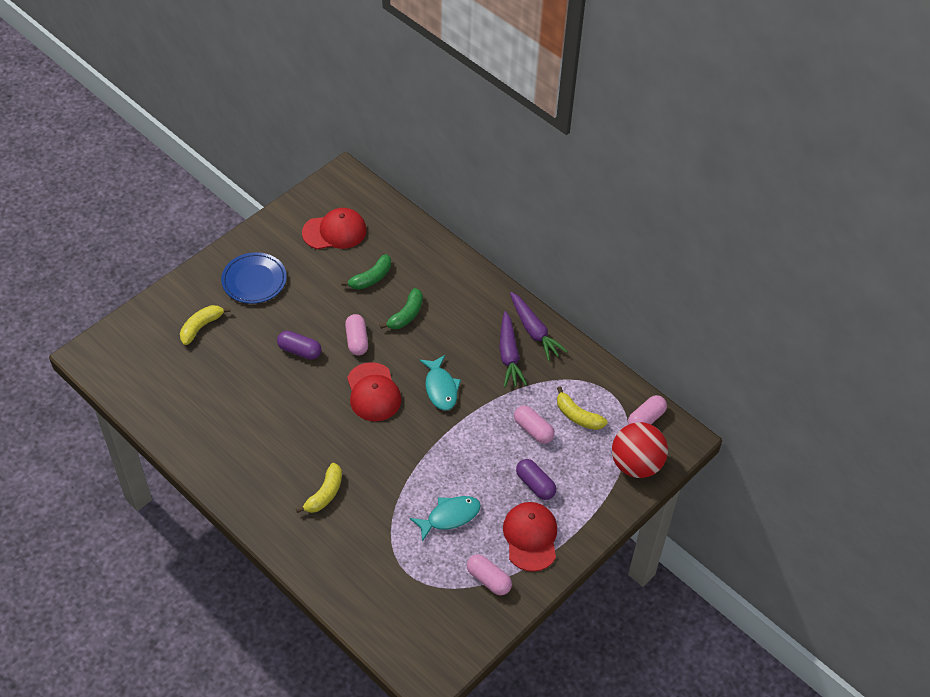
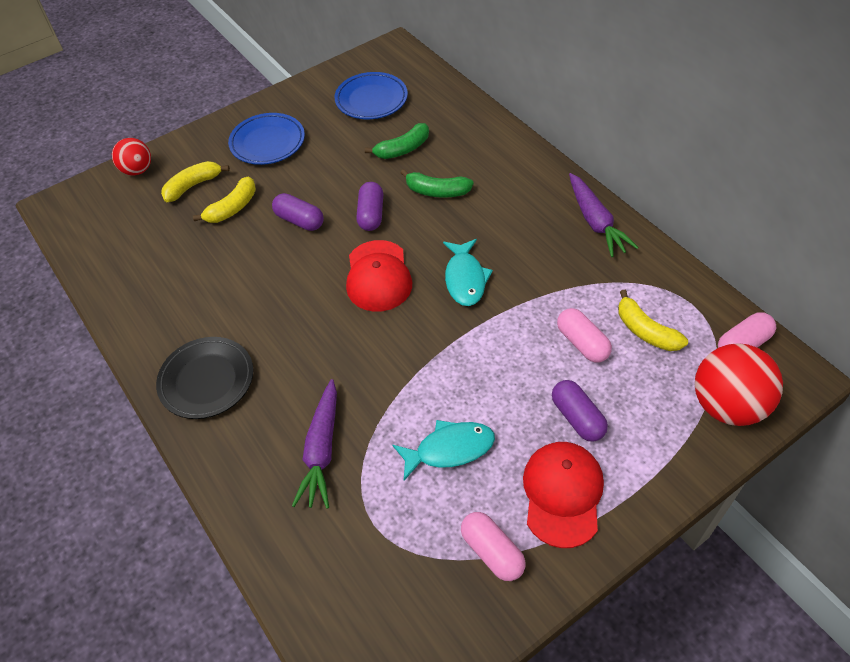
camera: 15 degrees right, 0 degrees up
(148, 316) = (137, 170): none -> red ball
(261, 488) = (207, 380): none -> black plate
(324, 494) = (286, 398): yellow banana -> yellow banana (232, 208)
(335, 231) = (371, 100): red cap -> blue plate
(357, 340) = (371, 214): pink capsule -> purple capsule
(406, 315) = (436, 191): green banana -> green banana turned 60 degrees clockwise
(509, 355) = (559, 247): purple carrot -> purple carrot (321, 450)

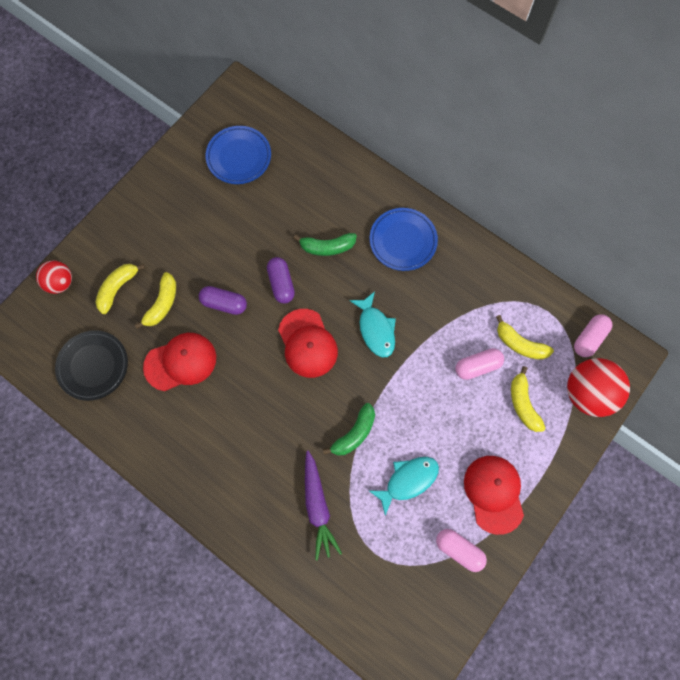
camera: 20 degrees left, 20 degrees up
(207, 380) = (209, 472): black plate -> black plate (93, 366)
(226, 264) = (180, 362): none -> red cap
(267, 143) = (165, 226): blue plate -> blue plate (403, 241)
(402, 149) = (284, 208): green banana -> green banana (354, 434)
(577, 417) = (489, 430): purple capsule -> none
(582, 343) = (477, 366): pink capsule -> pink capsule turned 60 degrees counterclockwise
(595, 222) = (460, 249): purple carrot -> none
(632, 397) = (523, 403): none -> yellow banana

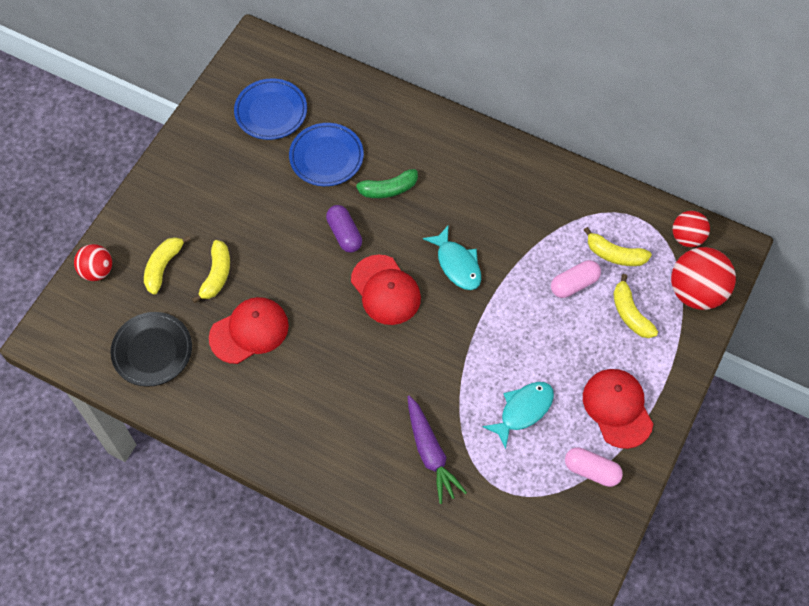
camera: 10 degrees left, 10 degrees down
(224, 303) = (285, 264): purple capsule -> none
(354, 434) = (455, 373): green banana -> none
(403, 241) = (468, 170): blue plate -> blue plate (326, 157)
(589, 338) = (687, 237): pink capsule -> red ball

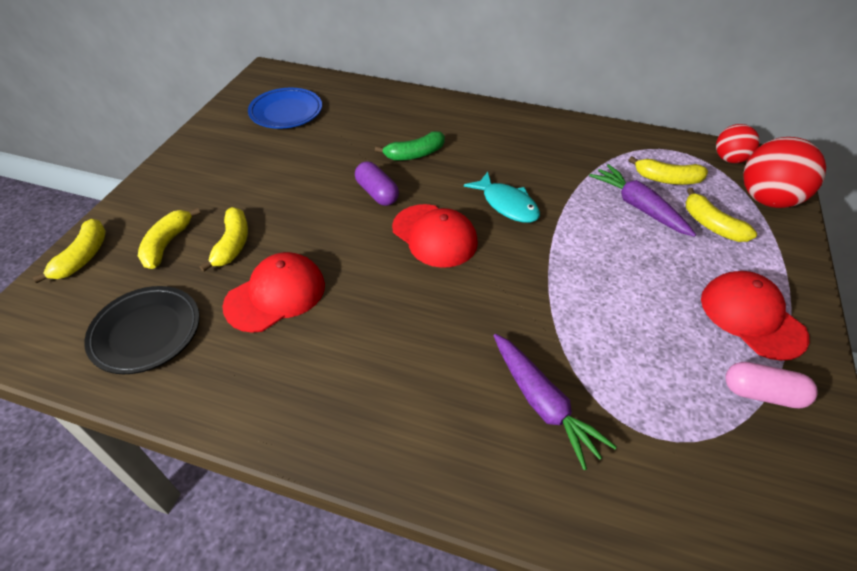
camera: 10 degrees left, 15 degrees down
(97, 271) = (83, 257): red ball -> yellow banana
(326, 157) = (347, 138): blue plate -> none
(523, 411) = (641, 335): turquoise fish -> none
(574, 284) = (638, 207): pink capsule -> purple carrot

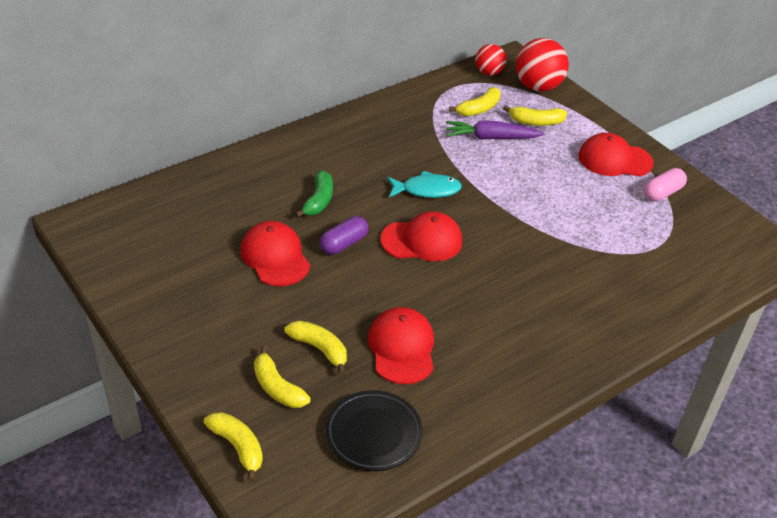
camera: 55 degrees left, 5 degrees down
(286, 112) = (166, 241): blue plate -> none
(322, 167) = (275, 257): none -> red cap
(377, 193) = (344, 244): purple capsule -> purple capsule turned 45 degrees counterclockwise
(542, 404) = (601, 275): purple carrot -> none

